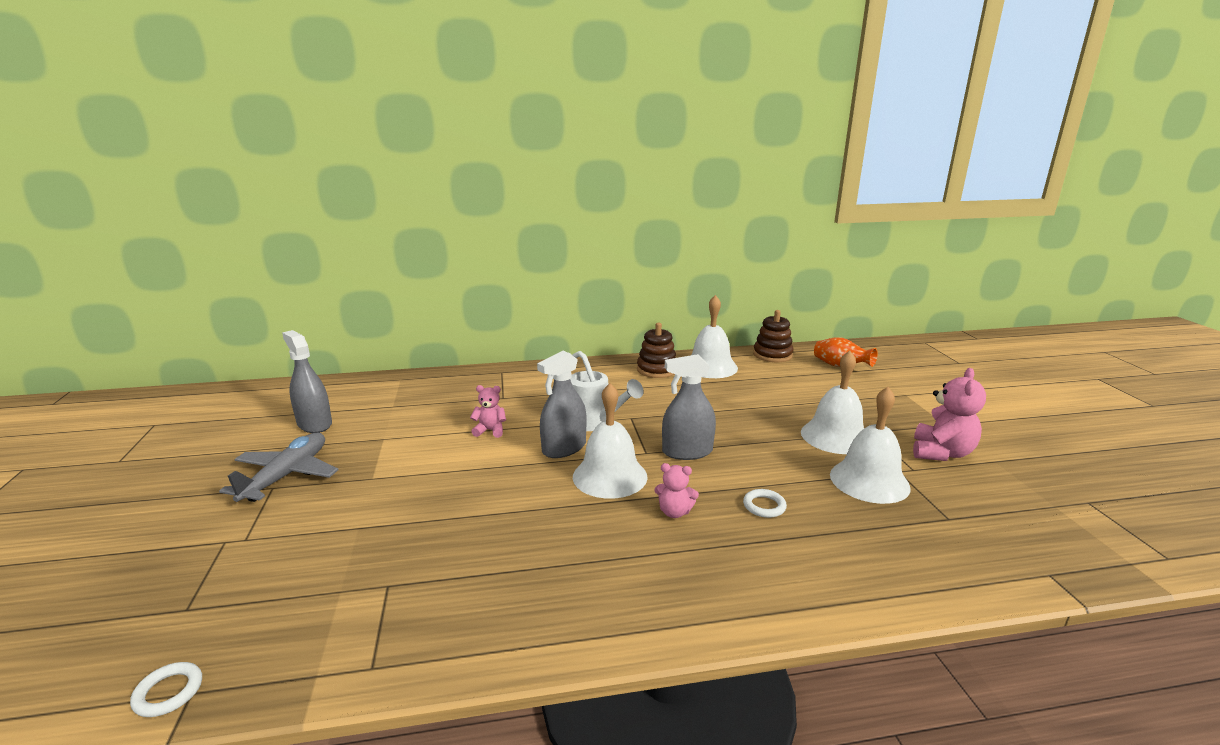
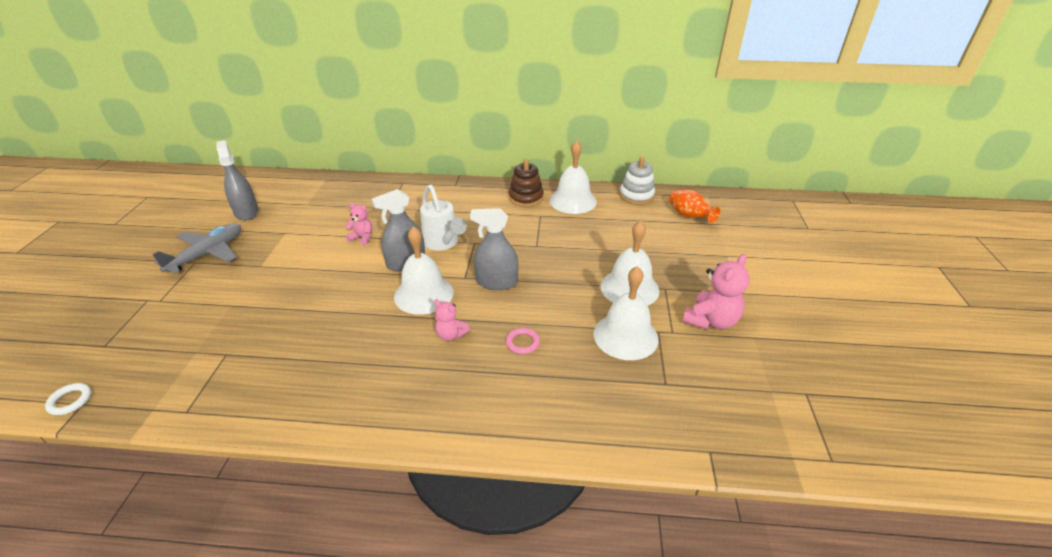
camera: 15 degrees right, 15 degrees up
(764, 506) = (522, 343): white ring -> pink ring
(772, 355) = (636, 196): brown stacking toy -> white stacking toy

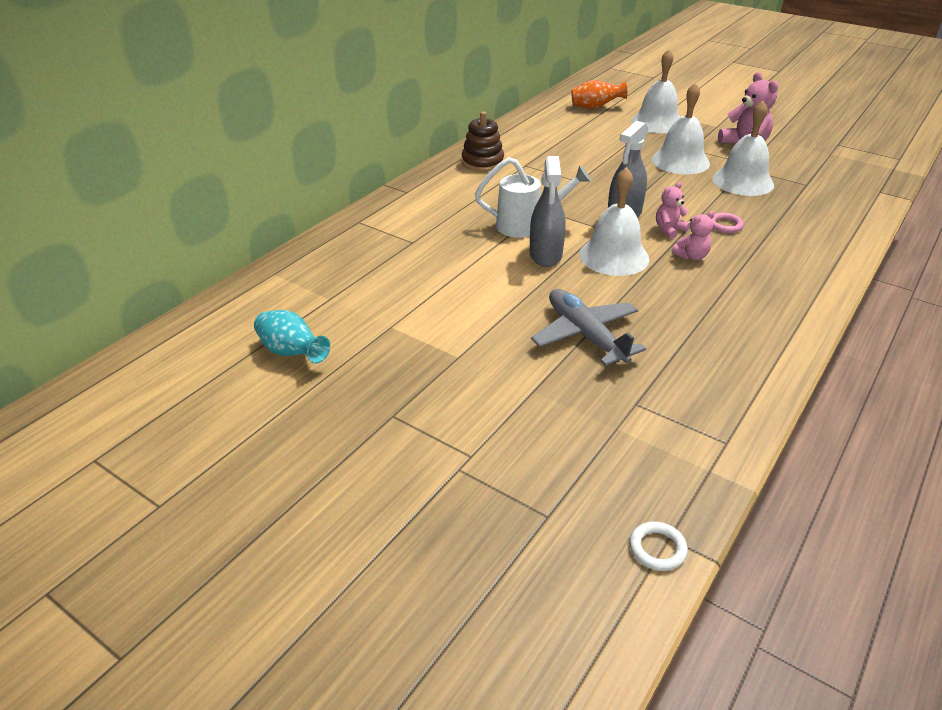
camera: 60 degrees left, 0 degrees up
(207, 254) = (381, 400): grey plane -> grey plane (585, 335)
(246, 212) = (292, 353): grey spray bottle -> turquoise vase
(362, 238) = (464, 272): pink teddy bear -> pink teddy bear (669, 230)
(573, 201) = (515, 143): white bell -> white bell (657, 122)
(636, 196) = (538, 115): white stacking toy -> none

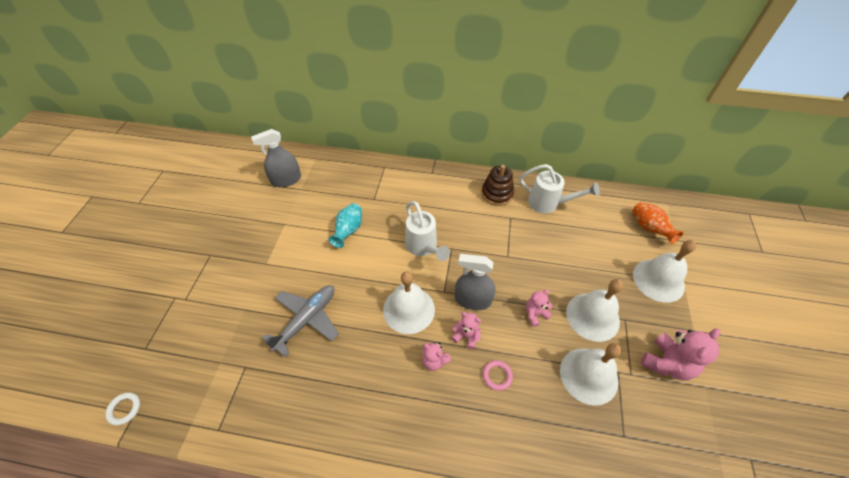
camera: 65 degrees right, 15 degrees up
(292, 353) = (249, 196): turquoise vase -> turquoise vase (348, 231)
(523, 140) = (549, 204): none -> white watering can
(545, 254) = (392, 269): grey spray bottle -> grey spray bottle (286, 180)
(662, 187) = (535, 314): none -> pink teddy bear

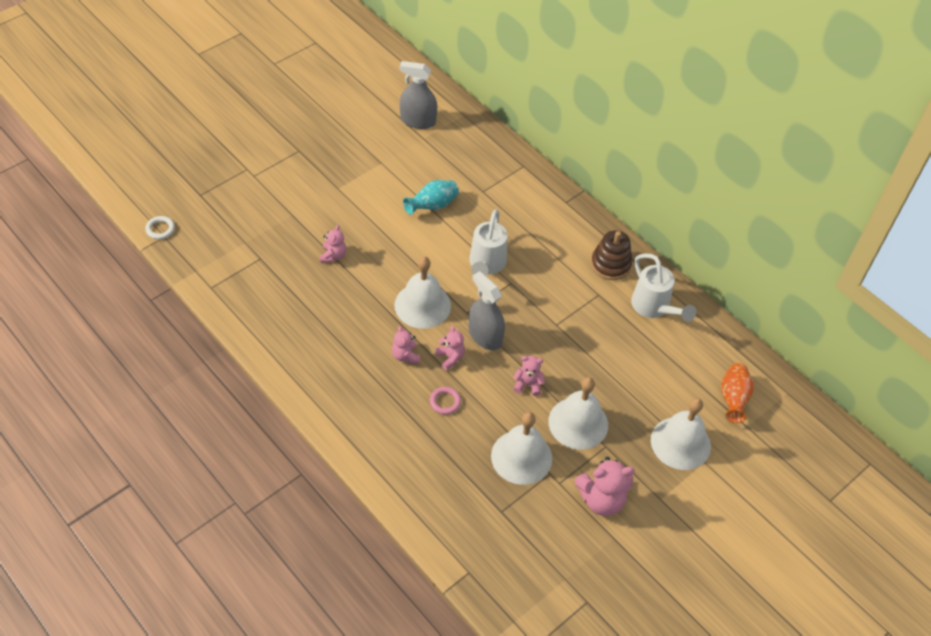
camera: 35 degrees right, 0 degrees up
(306, 320) = (333, 256): grey plane -> pink teddy bear

